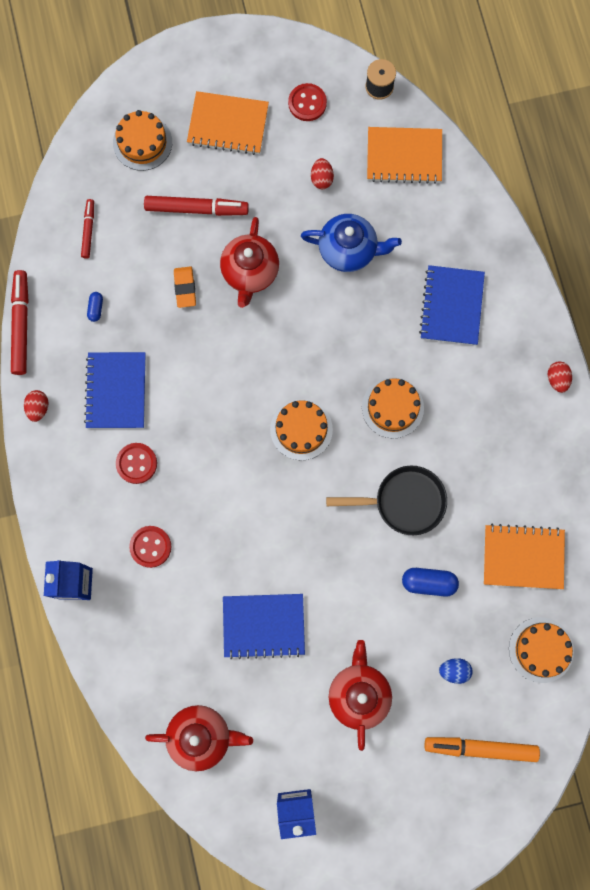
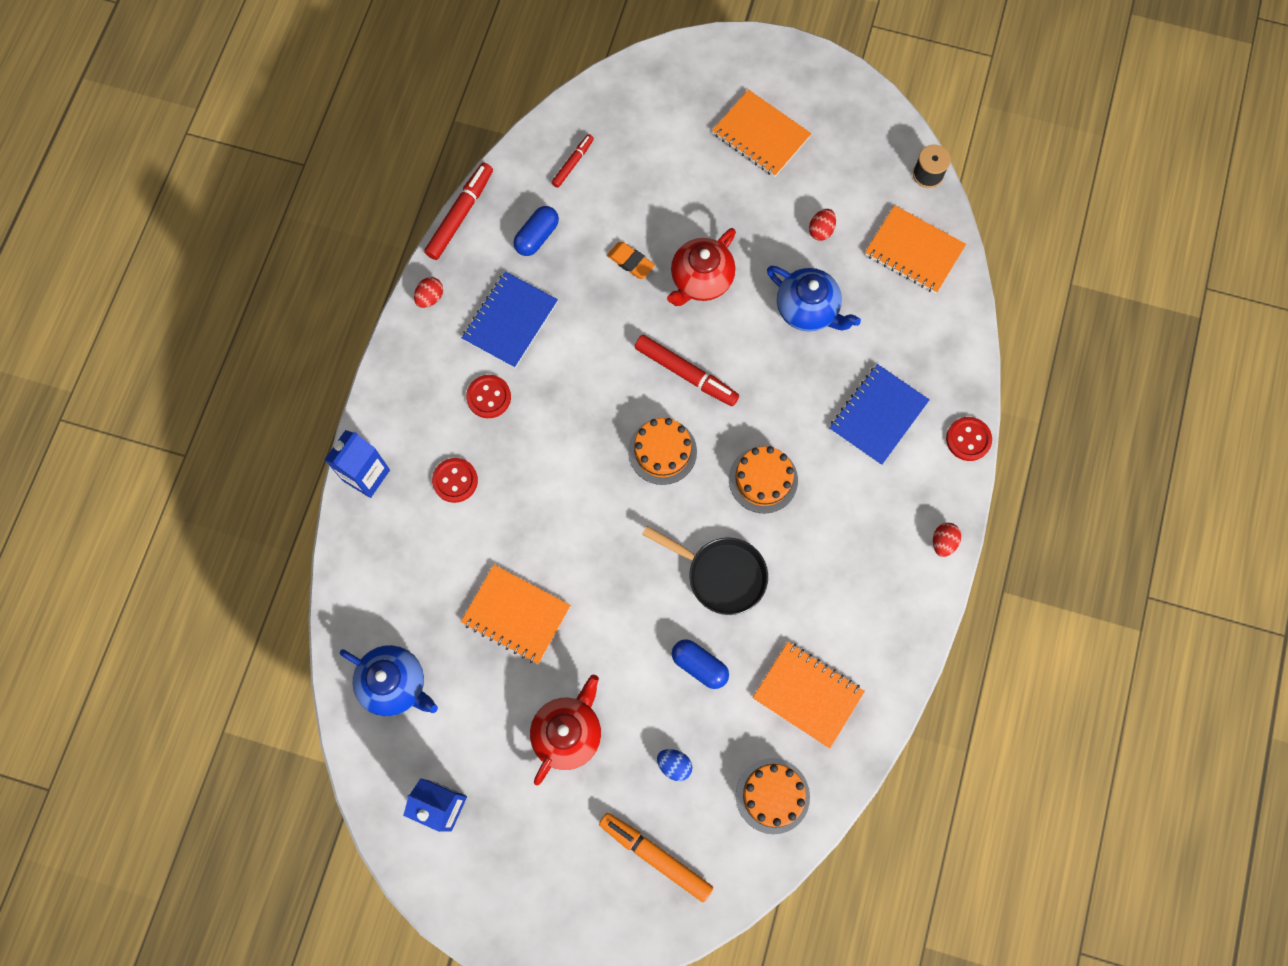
camera: 30 degrees right, 5 degrees down
(96, 308) = (537, 236): blue capsule -> blue capsule, size x1.77
(142, 142) = (670, 110): orange cake -> none
(185, 288) = (631, 262): orange eraser -> orange eraser turned 75 degrees counterclockwise
(196, 209) = (685, 196): red marker -> red marker (686, 373)
(201, 736) = (394, 684): red teapot -> blue teapot
(263, 625) = (516, 614): blue notebook -> orange notebook
(307, 103) = (848, 154): red button -> red button (968, 439)

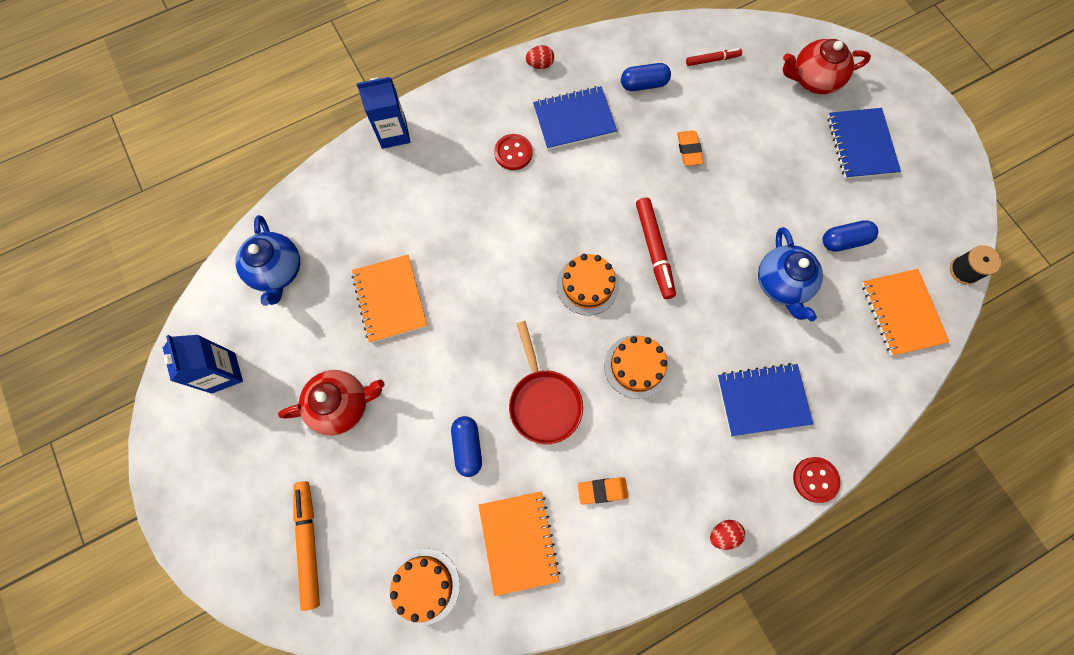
camera: 45 degrees right, 0 degrees up
(455, 481) = (440, 184): red button -> none
(460, 215) = (609, 32): red marker -> none
(674, 765) = (383, 495): blue egg -> none
(701, 280) = (725, 200): red teapot -> red teapot (813, 79)
(721, 575) = (543, 401): black pan -> red pan
(761, 135) = (861, 145): orange notebook -> blue notebook
(821, 230) = (844, 240): red egg -> blue capsule
(830, 597) = (602, 490): none -> orange eraser

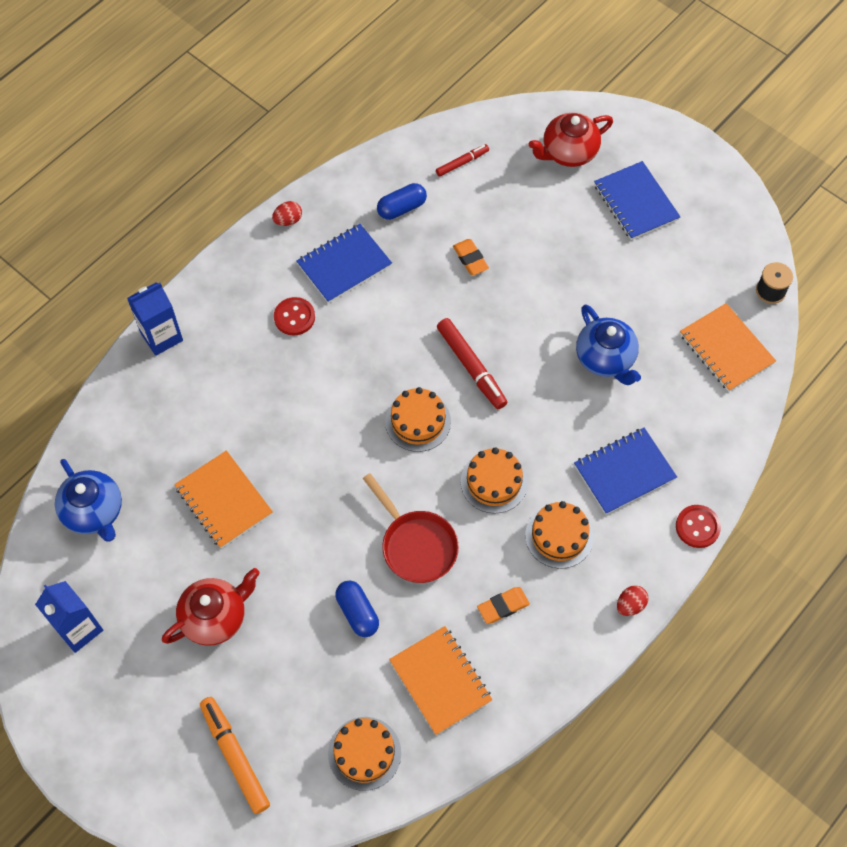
camera: 20 degrees left, 10 degrees down
(679, 440) = (559, 536): none -> orange cake
(844, 240) = (650, 299): blue capsule -> none

